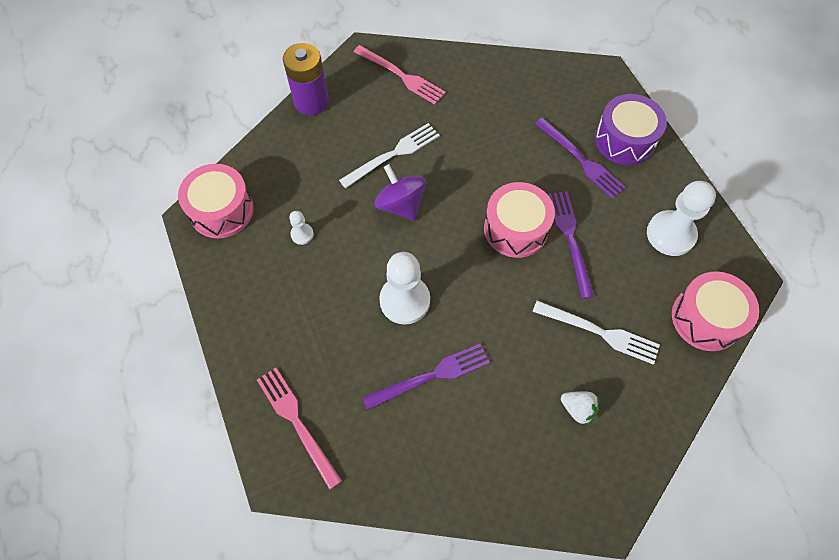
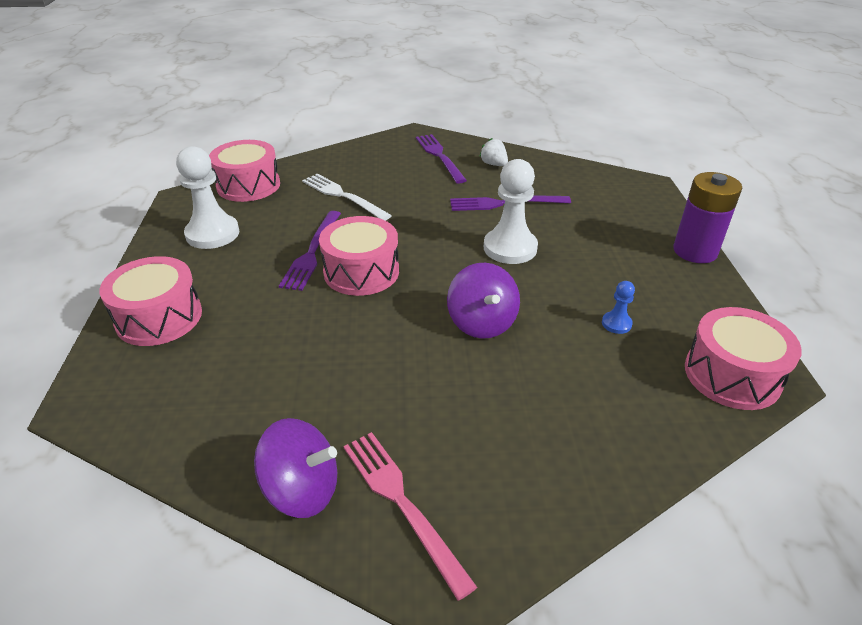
camera: 160 degrees left, 25 degrees down
(297, 422) = (631, 204): pink fork -> none
(302, 234) = (616, 324): white pawn -> blue pawn
(311, 102) = (583, 502): purple battery -> purple battery (695, 251)
(393, 154) = (469, 380): white fork -> none
(453, 68) = (302, 489): none -> purple spinning top
(578, 409) = (395, 169): white strawberry -> white strawberry (494, 164)
(580, 160) = (232, 311): purple fork -> purple fork (439, 156)
(624, 140) = (159, 317): purple drum -> pink drum

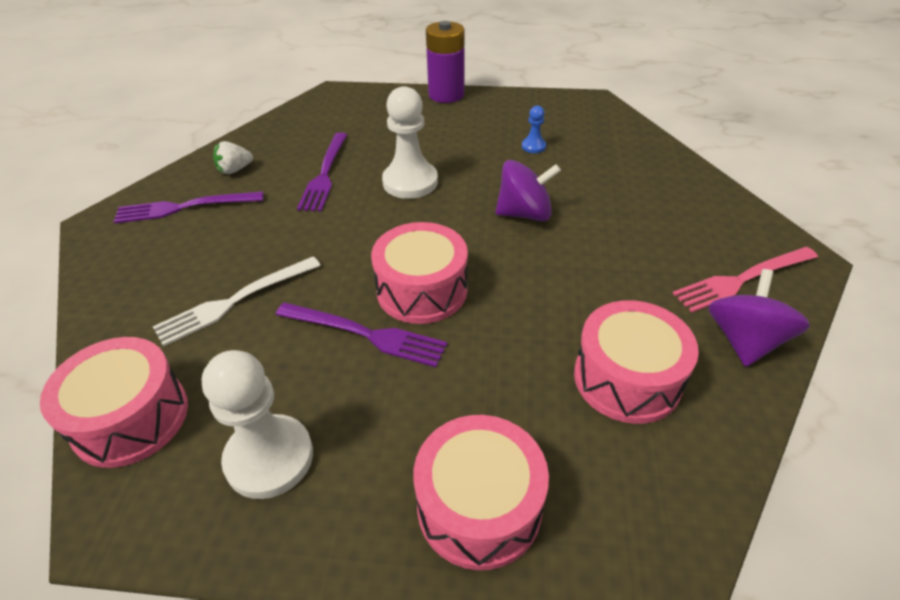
camera: 80 degrees left, 5 degrees up
(732, 375) = (592, 114): pink drum -> pink drum (627, 378)

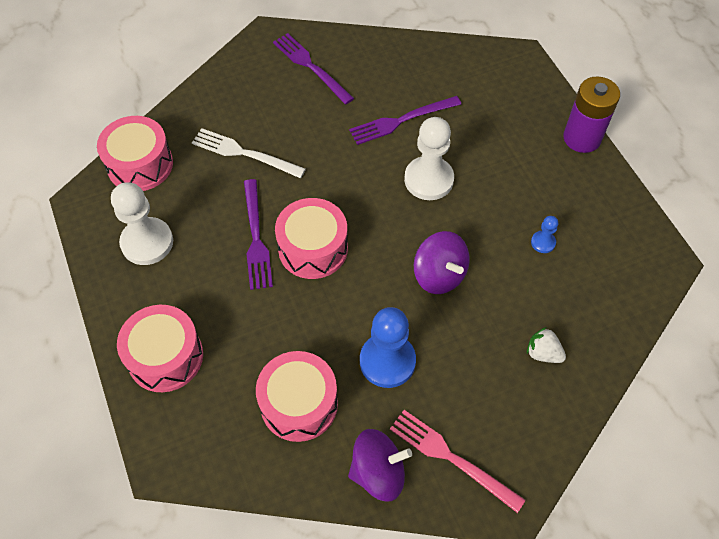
camera: 60 degrees right, 15 degrees up
(235, 170) = (369, 65): white strawberry -> white strawberry (543, 353)
(606, 284) = (387, 361): none -> blue pawn

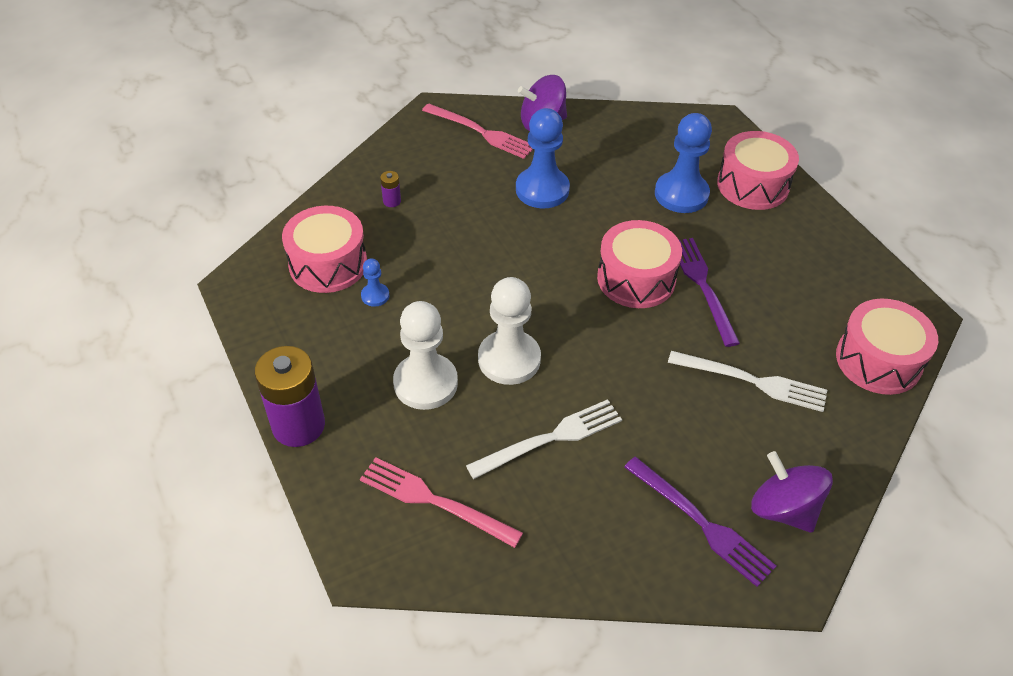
camera: 175 degrees right, 10 degrees down
(147, 242) = (821, 276): white pawn -> white pawn (425, 383)
(244, 347) = (681, 194): none -> blue pawn
(299, 404) = (618, 159): pink drum -> pink drum (328, 264)
(401, 120) = (550, 438): purple fork -> white fork
(439, 275) = (494, 260): purple spinning top -> purple spinning top (783, 509)
(481, 87) = (434, 501): none -> pink fork
(543, 353) = (392, 201): white strawberry -> purple battery

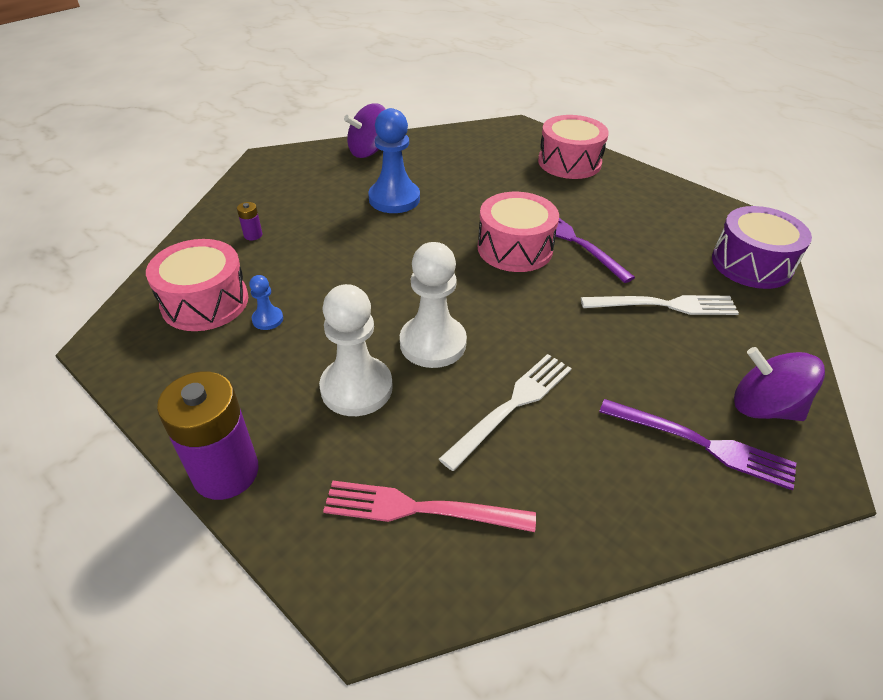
camera: 20 degrees left, 5 degrees down
(481, 132) = (317, 167): pink fork -> none
(681, 194) = (516, 179): blue pawn -> none
(878, 360) = (751, 264): pink drum -> purple drum

